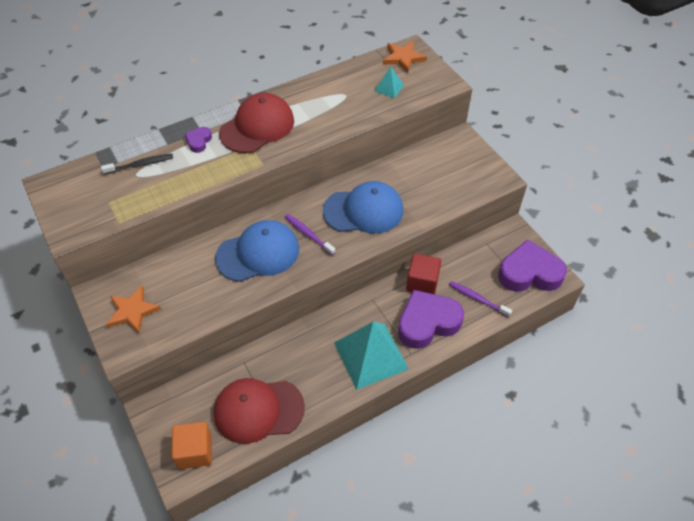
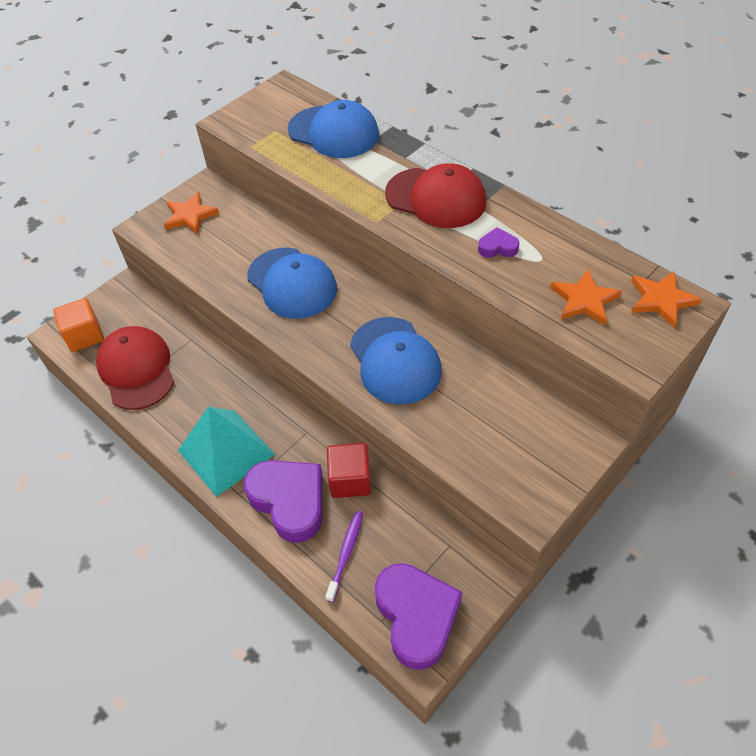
camera: 75 degrees right, 0 degrees up
(140, 165) = (334, 132): black toothbrush -> blue cap
(199, 141) = (388, 161): purple heart -> purple heart (497, 247)
(308, 234) = (336, 318): purple toothbrush -> none
(389, 88) = (584, 300): turquoise pyramid -> orange star

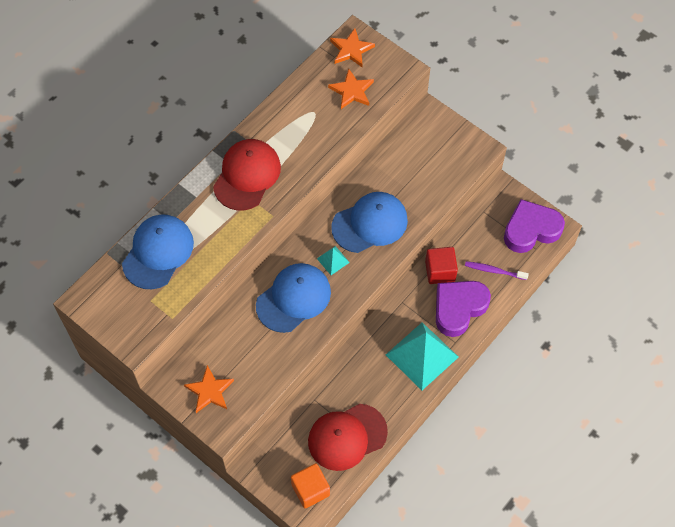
camera: 95 degrees left, 10 degrees up
(341, 321) = (333, 260): none -> turquoise pyramid
(497, 247) = (301, 137): purple heart -> none

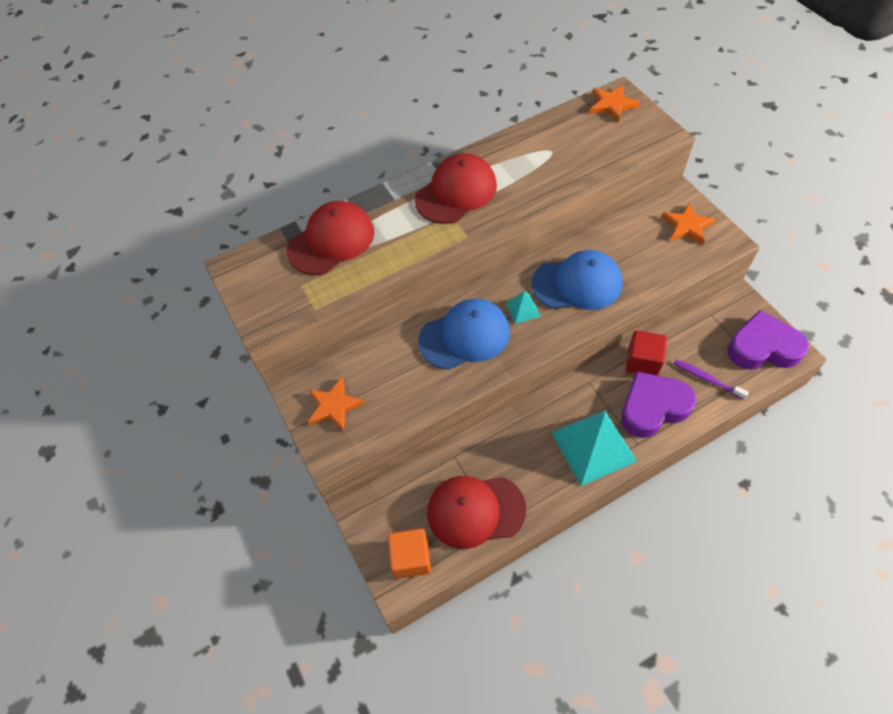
camera: 25 degrees right, 5 degrees down
(158, 252) = (331, 241): blue cap -> red cap
(352, 91) = (599, 141): orange star -> orange star (687, 226)

